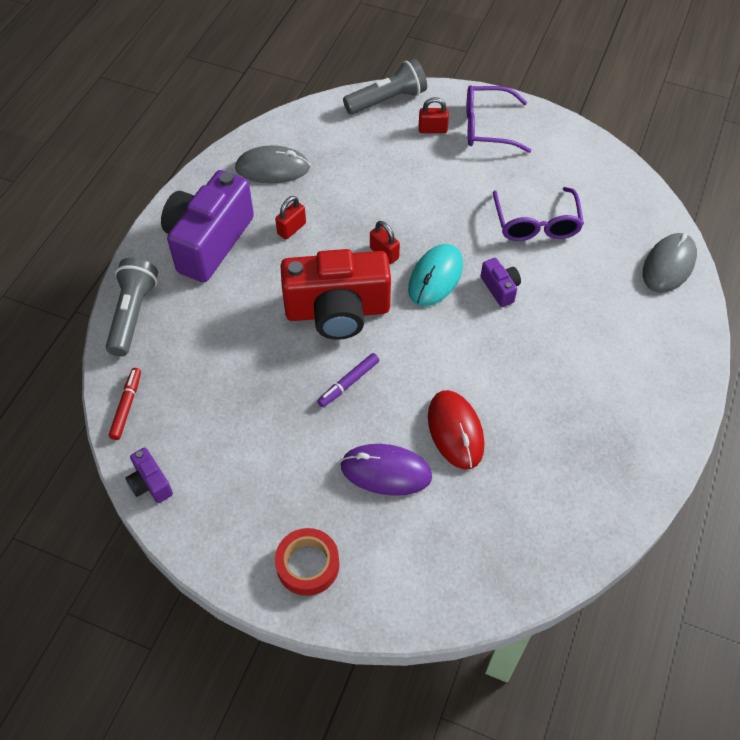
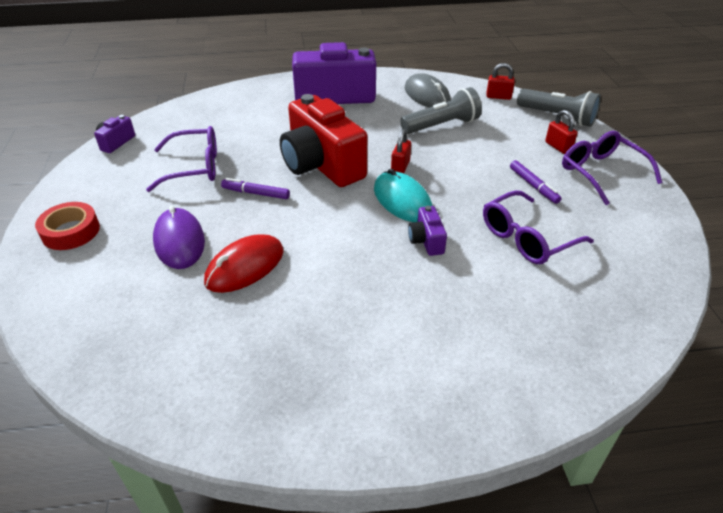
camera: 60 degrees right, 15 degrees down
(126, 406) = (174, 114): red marker -> none
(133, 314) = (250, 91): grey flashlight -> grey flashlight (442, 125)
(263, 420) = (195, 167): none -> purple glasses
(291, 228) = (380, 120): red padlock -> red padlock (498, 97)
(435, 277) = (402, 200): turquoise mouse -> turquoise mouse turned 60 degrees clockwise
(475, 179) = (533, 186): none -> purple marker
(500, 288) = (426, 241): purple camera -> purple camera turned 135 degrees clockwise
(668, 265) = (586, 356): grey mouse -> none

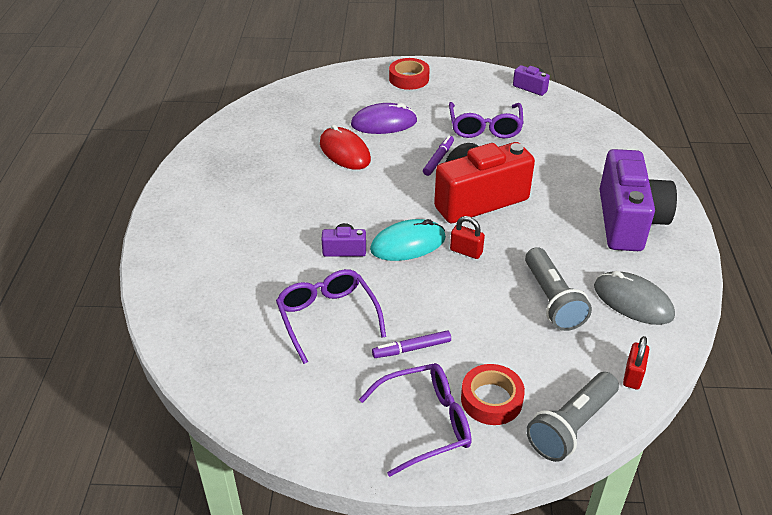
camera: 100 degrees right, 0 degrees up
(427, 95) = (633, 301): grey mouse -> grey mouse turned 60 degrees clockwise
(558, 147) = (491, 399): red padlock -> red tape

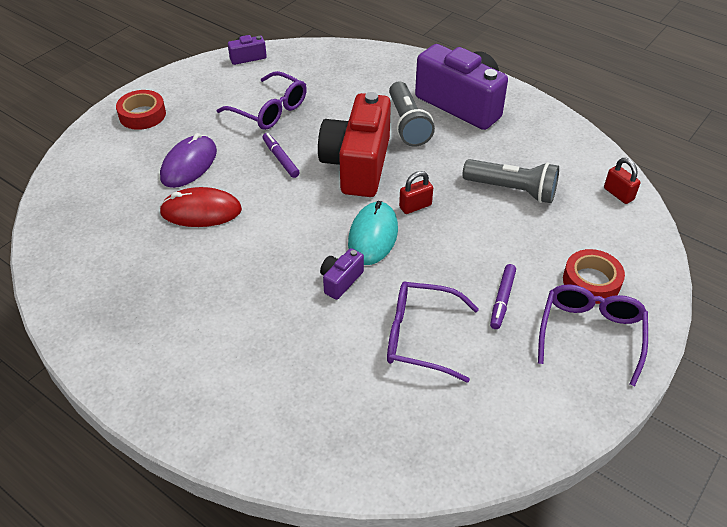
camera: 55 degrees left, 5 degrees up
(571, 426) = (646, 253): grey flashlight -> grey flashlight (407, 124)
(633, 301) = (546, 151): grey mouse -> none

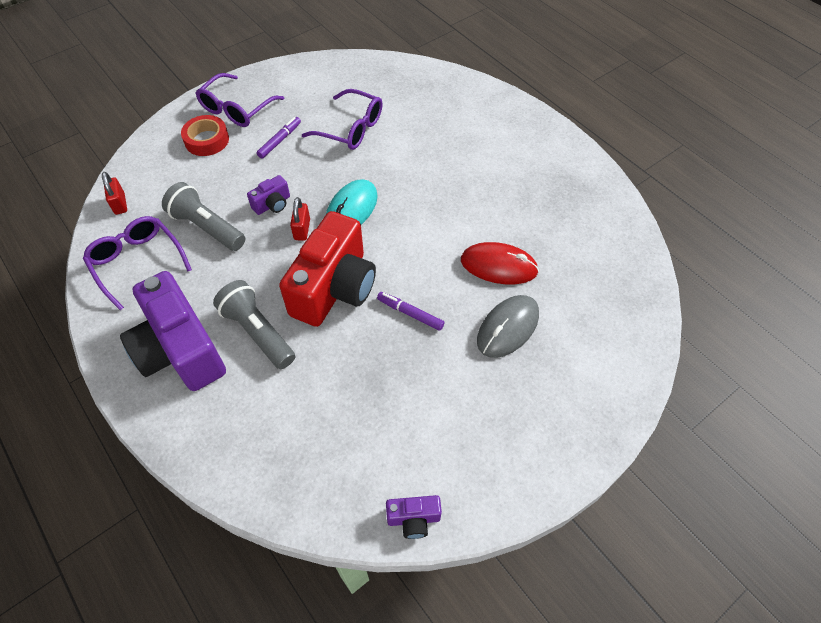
camera: 165 degrees left, 10 degrees up
(142, 115) = (563, 423): red tape -> none
(189, 164) = (508, 327): purple mouse -> grey mouse
(270, 110) = (405, 393): purple glasses -> purple glasses (137, 262)
(280, 159) = (410, 313): purple marker -> purple marker turned 135 degrees clockwise
(340, 281) = (392, 177): purple camera -> purple camera (272, 204)
(407, 124) = (258, 332): grey flashlight -> grey flashlight turned 45 degrees counterclockwise
(415, 206) = (302, 229): red padlock -> red padlock turned 75 degrees counterclockwise

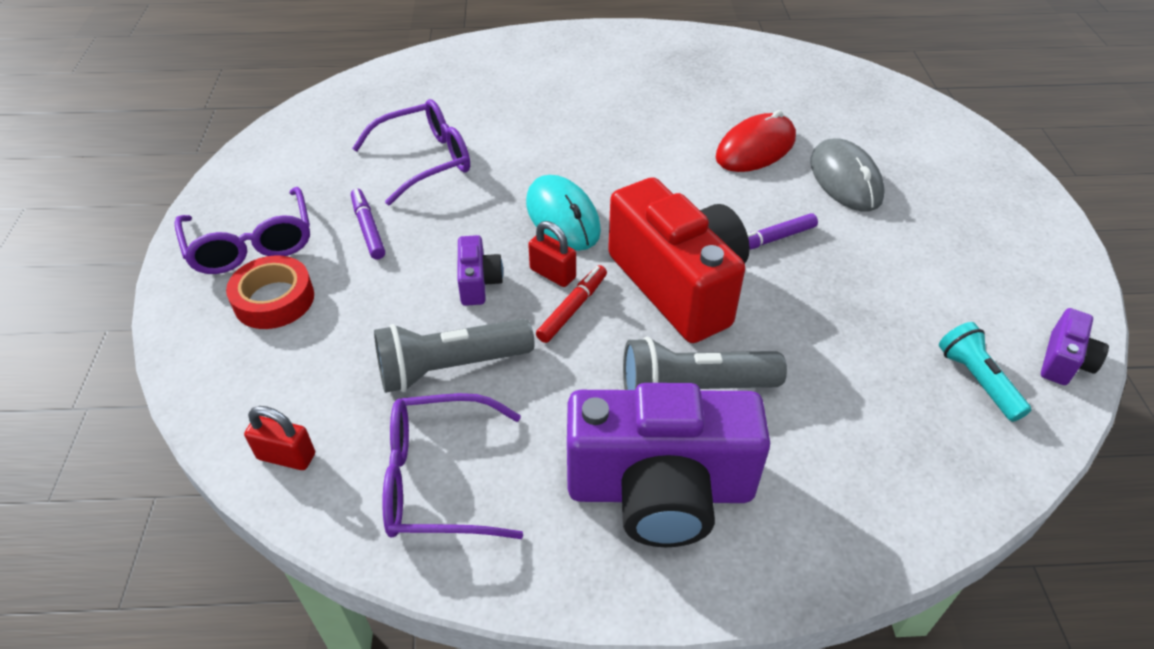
camera: 55 degrees left, 10 degrees down
(281, 252) = (572, 308): none -> red marker
(360, 471) = (977, 380): none -> turquoise flashlight

